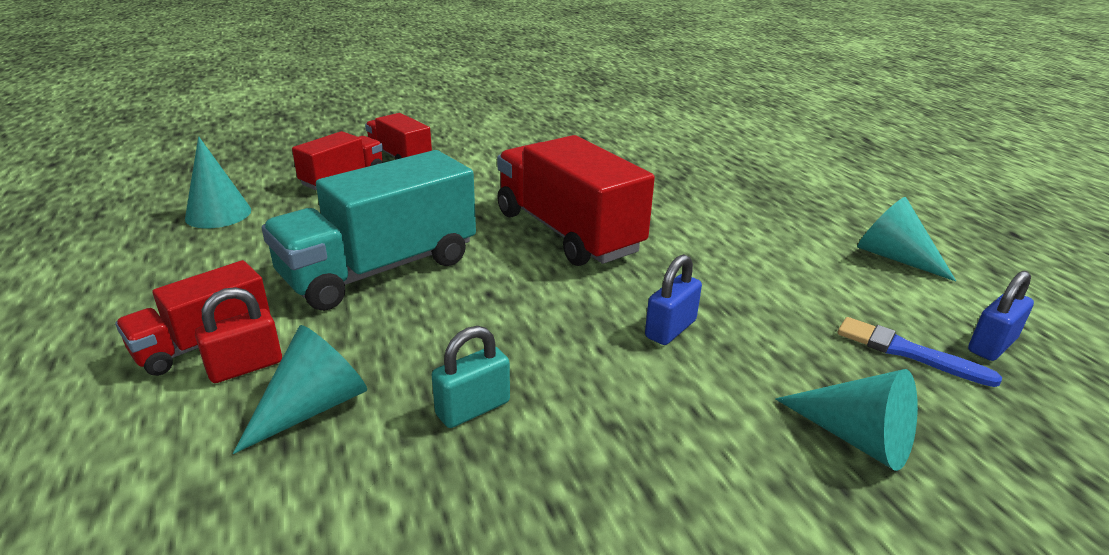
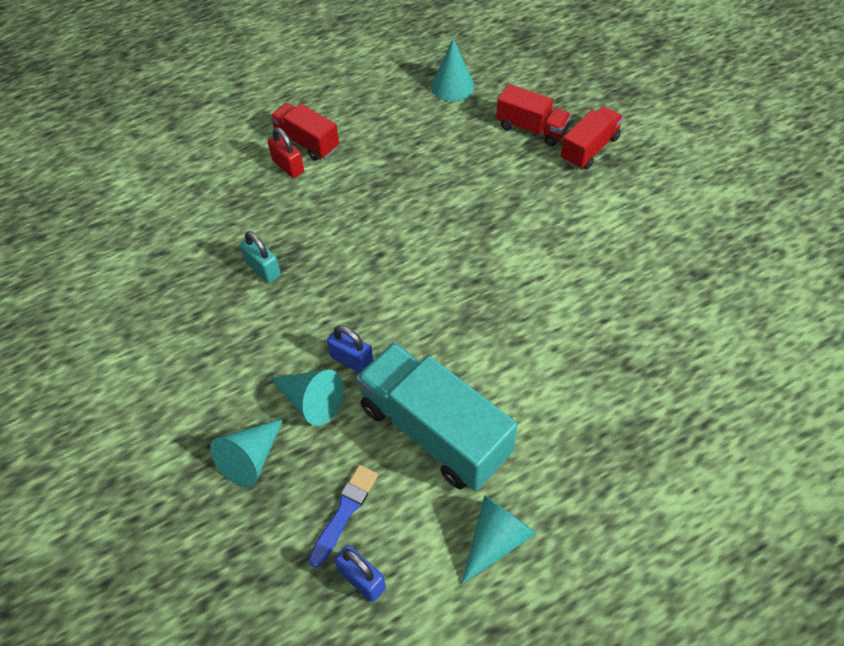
camera: 85 degrees right, 25 degrees up
(313, 407) = (259, 204): turquoise cone -> turquoise cone (311, 401)
(380, 269) = (397, 190): turquoise truck -> turquoise truck (434, 431)
(567, 232) = (479, 286): red truck -> none

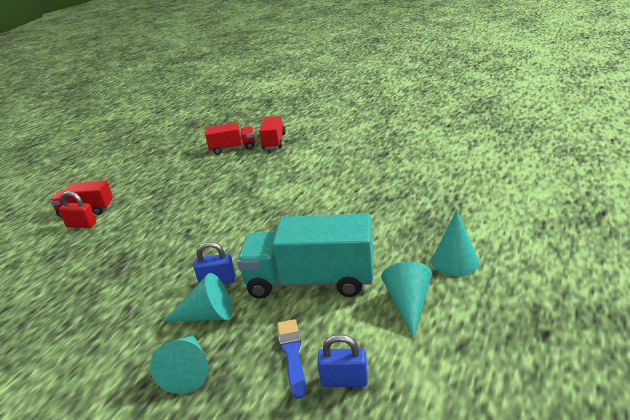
camera: 35 degrees left, 25 degrees down
(263, 269) = (105, 275): turquoise padlock -> none
(452, 86) = (167, 153): turquoise cone -> turquoise cone (455, 261)

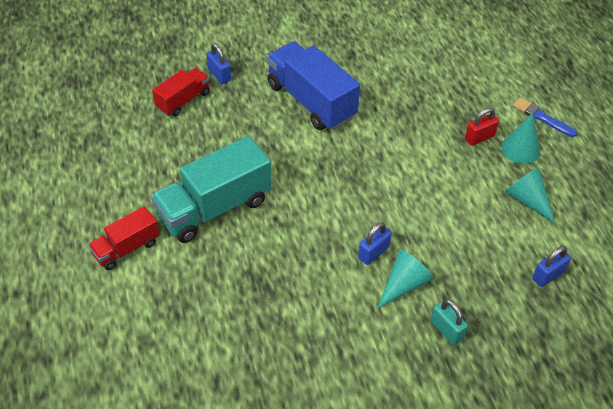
camera: 45 degrees left, 20 degrees up
(81, 225) = (151, 266): red padlock -> red padlock (479, 138)
(187, 371) = (446, 330): turquoise cone -> turquoise padlock
(274, 141) = (219, 75): red truck -> blue padlock
(292, 354) = (498, 277): blue brush -> blue brush (541, 117)
(310, 281) = (443, 215): turquoise truck -> turquoise truck (214, 208)
(313, 171) = (311, 101): none -> blue truck

